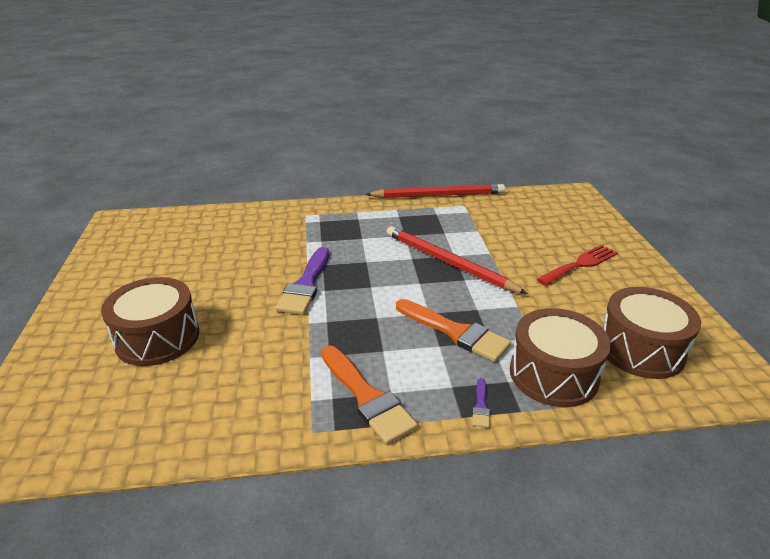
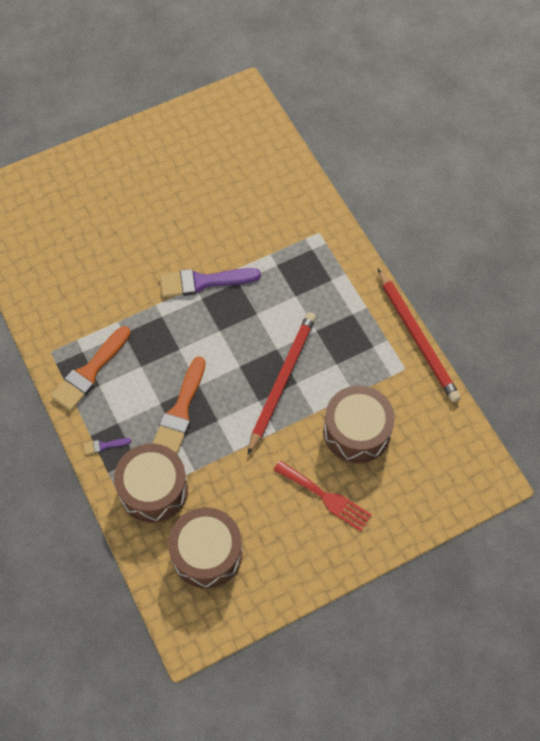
camera: 70 degrees right, 30 degrees up
(157, 338) = (104, 217): brown drum -> brown drum (356, 432)

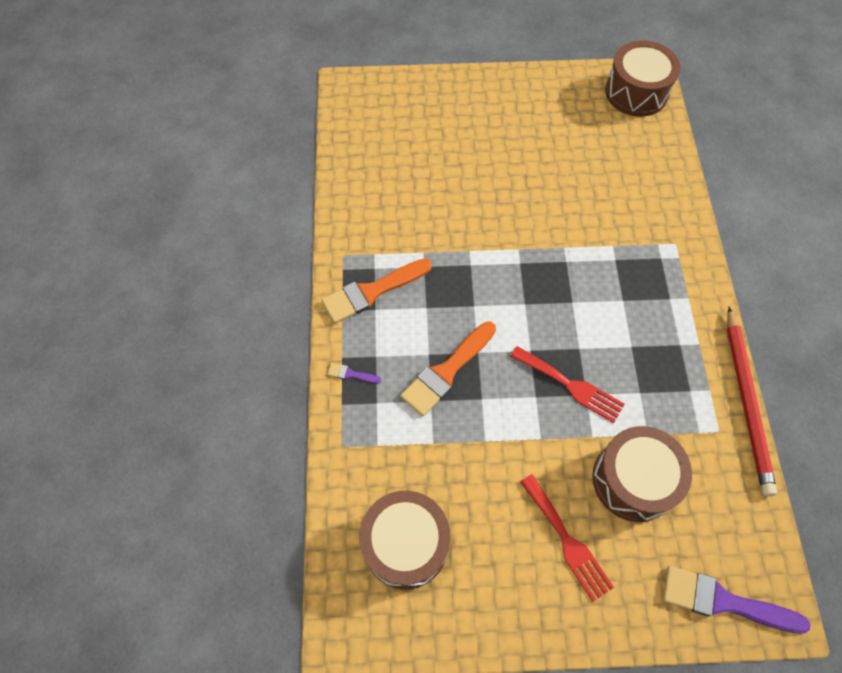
camera: 25 degrees right, 0 degrees up
(153, 489) = (380, 445): brown drum -> brown drum (636, 92)
(203, 282) = (529, 247): purple brush -> purple brush (723, 601)
(282, 381) = (570, 385): red pencil -> red fork

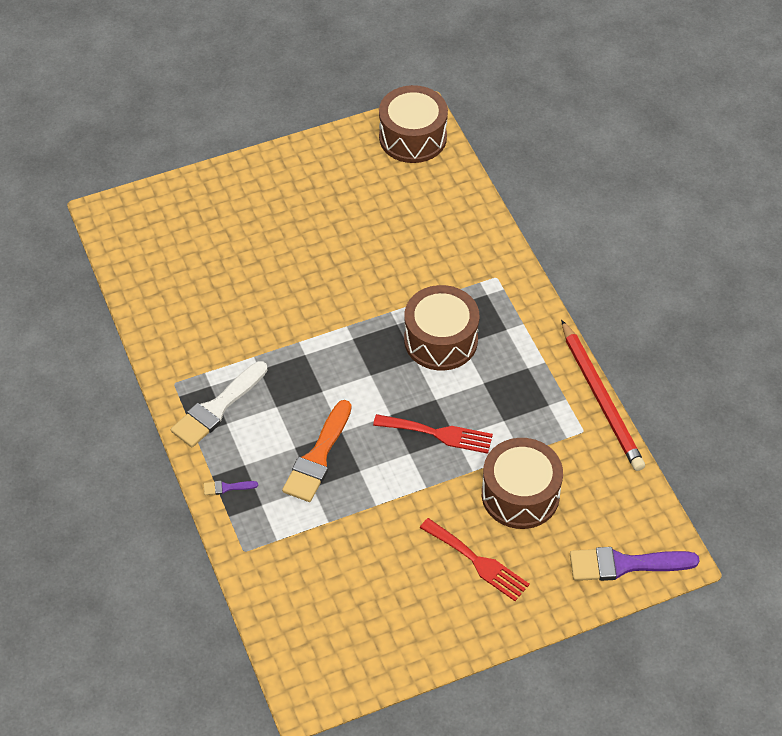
camera: 20 degrees left, 10 degrees down
(372, 292) = (217, 408): orange brush -> white brush
(405, 544) = (335, 610): brown drum -> brown drum (440, 340)

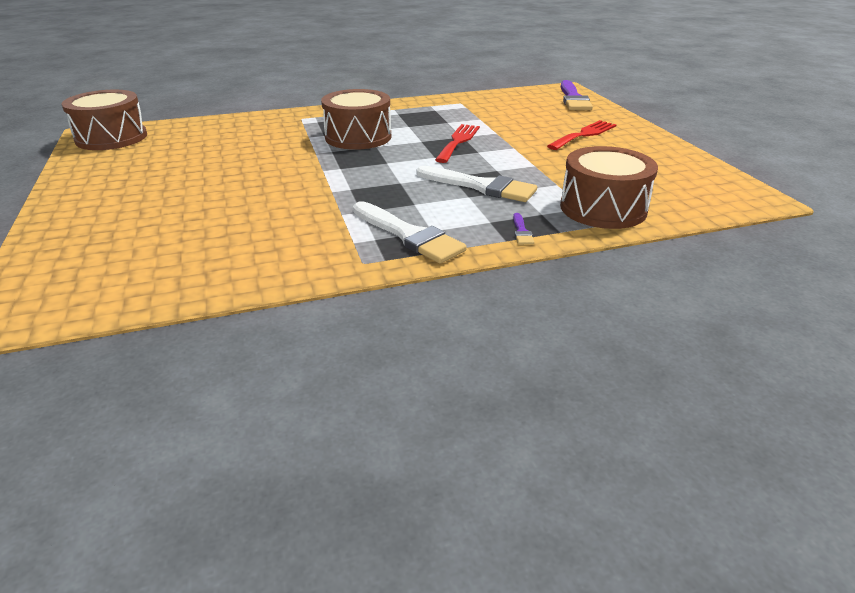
camera: 85 degrees left, 20 degrees down
(318, 457) = (481, 186): orange brush -> white brush
(520, 495) = (518, 120): brown drum -> brown drum (603, 208)
(601, 399) = (433, 97): red pencil -> none

